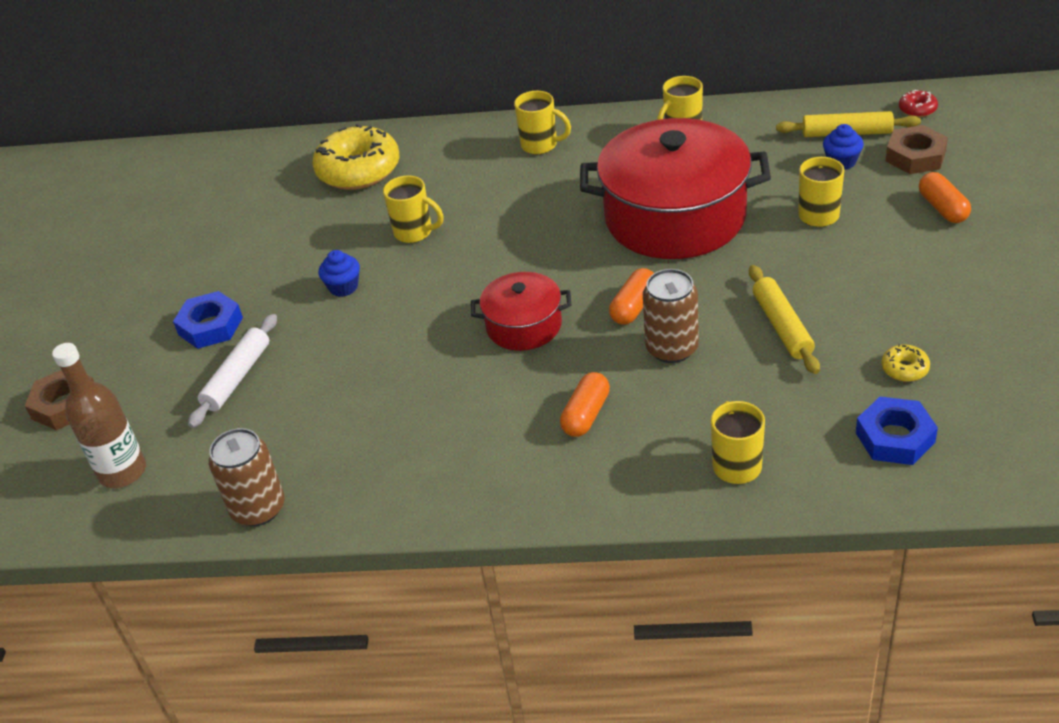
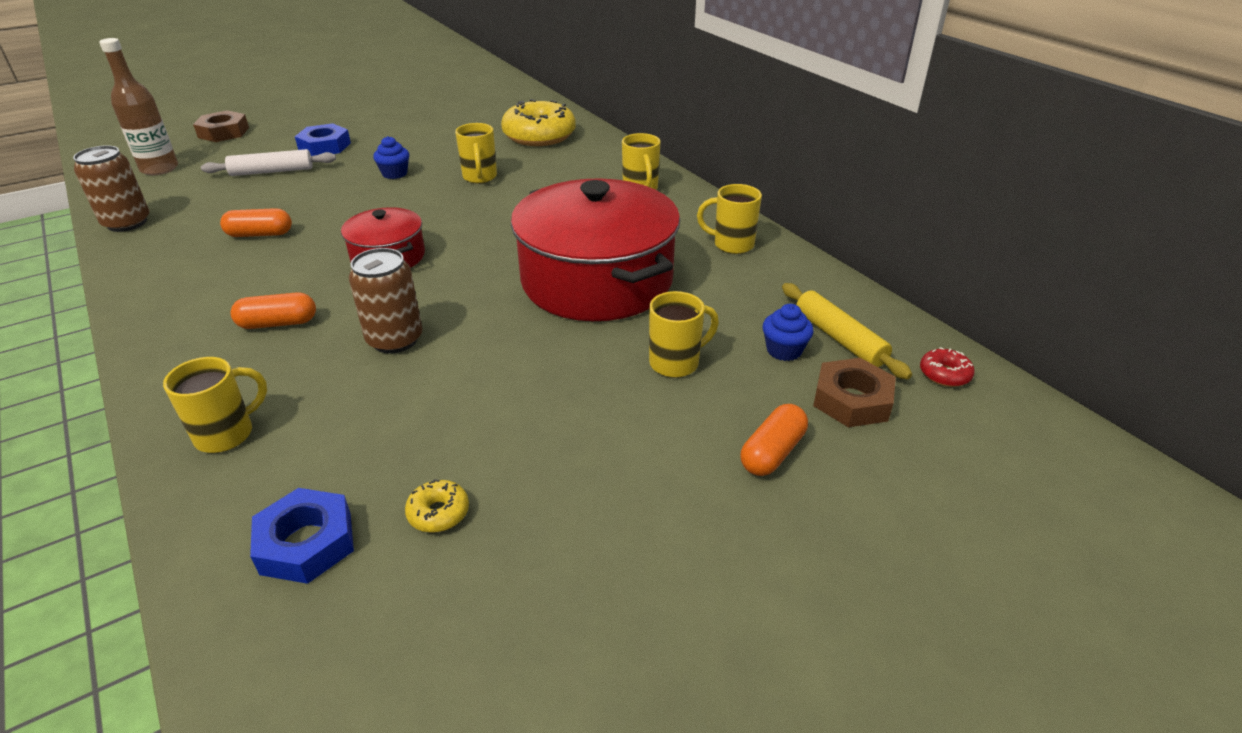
camera: 50 degrees right, 5 degrees down
(634, 307) = (446, 301): orange capsule -> orange capsule (260, 234)
(782, 326) = (467, 396): yellow rolling pin -> none

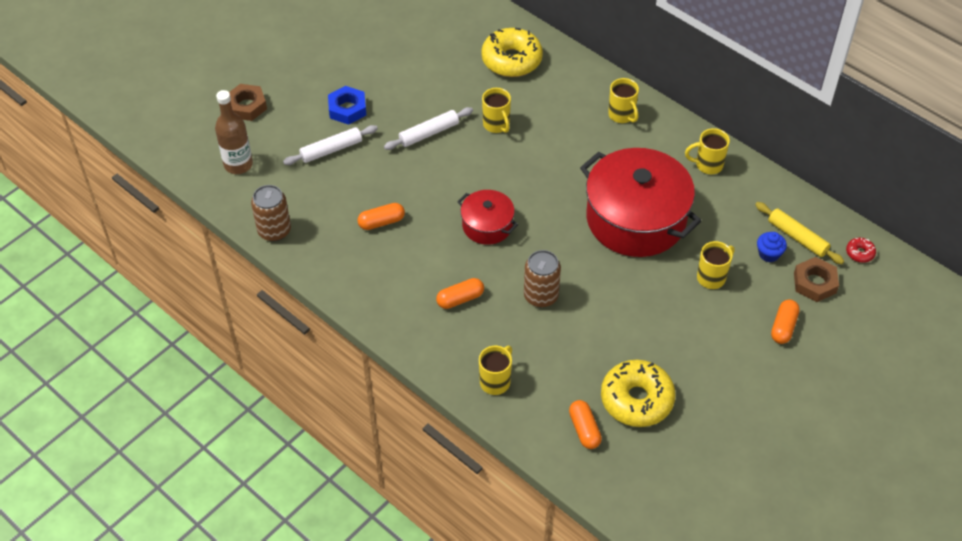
camera: 15 degrees left, 15 degrees up
(306, 543) = (584, 429): blue nut -> orange capsule
(394, 174) = (429, 133): blue cupcake -> white rolling pin
(438, 513) = (636, 399): yellow donut -> yellow donut, size x2.35

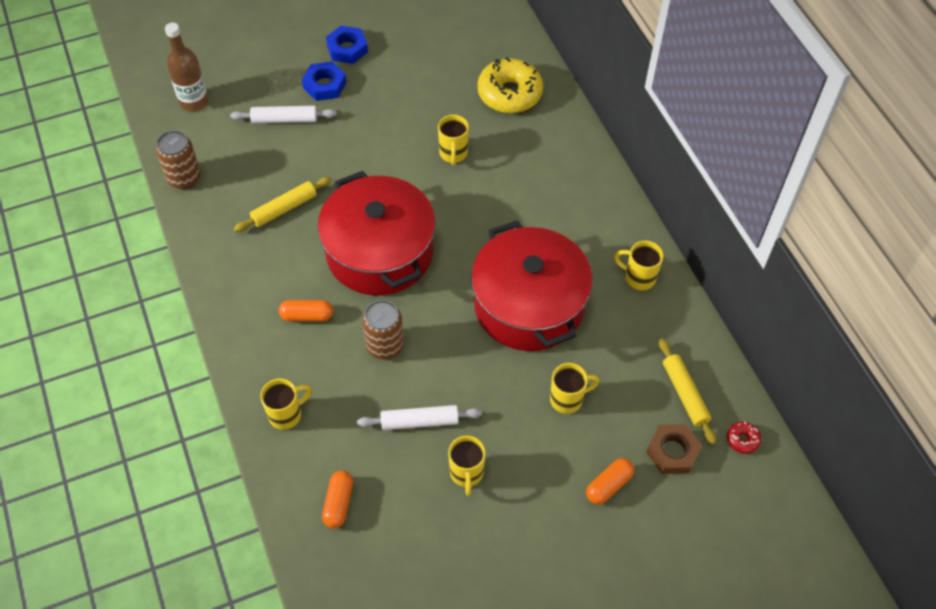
camera: 25 degrees right, 5 degrees up
(246, 106) = (237, 48): brown nut -> none
(347, 72) = (347, 48): none -> blue nut
(381, 222) = (284, 209): orange capsule -> yellow rolling pin
(429, 133) = (384, 137): white rolling pin -> white rolling pin (419, 421)
(487, 225) = (380, 252): red pot -> red pot, size x1.98
(622, 115) = (583, 191): yellow mug -> yellow mug (466, 474)
(636, 399) = (409, 495): yellow donut -> none
(769, 254) = (643, 399): blue cupcake -> none

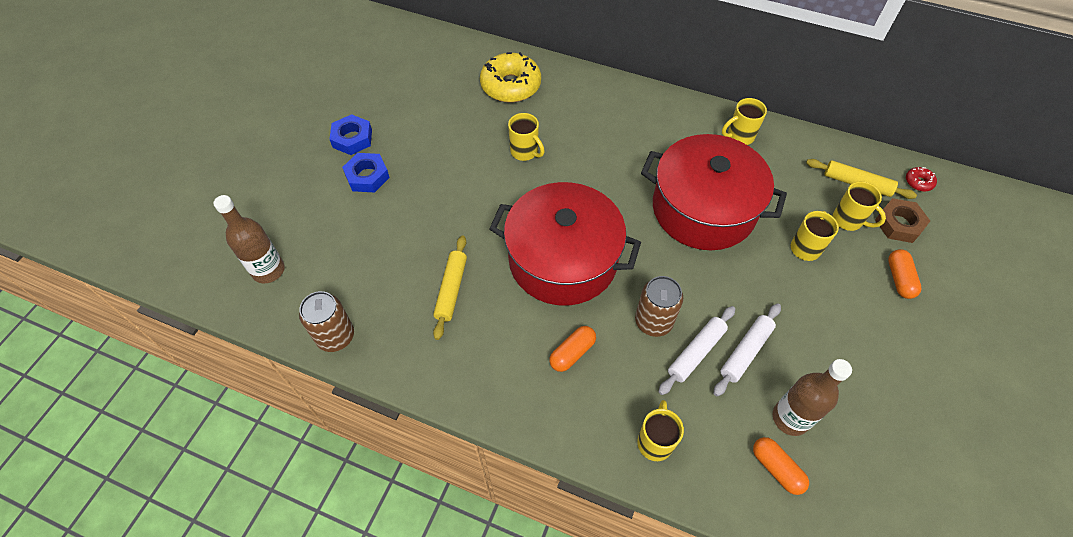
camera: 45 degrees left, 0 degrees up
(284, 120) = (366, 225): white rolling pin -> white rolling pin (696, 353)
(390, 486) = (790, 418): none -> brown bottle
(466, 474) = (820, 357): yellow mug -> yellow mug (848, 220)

